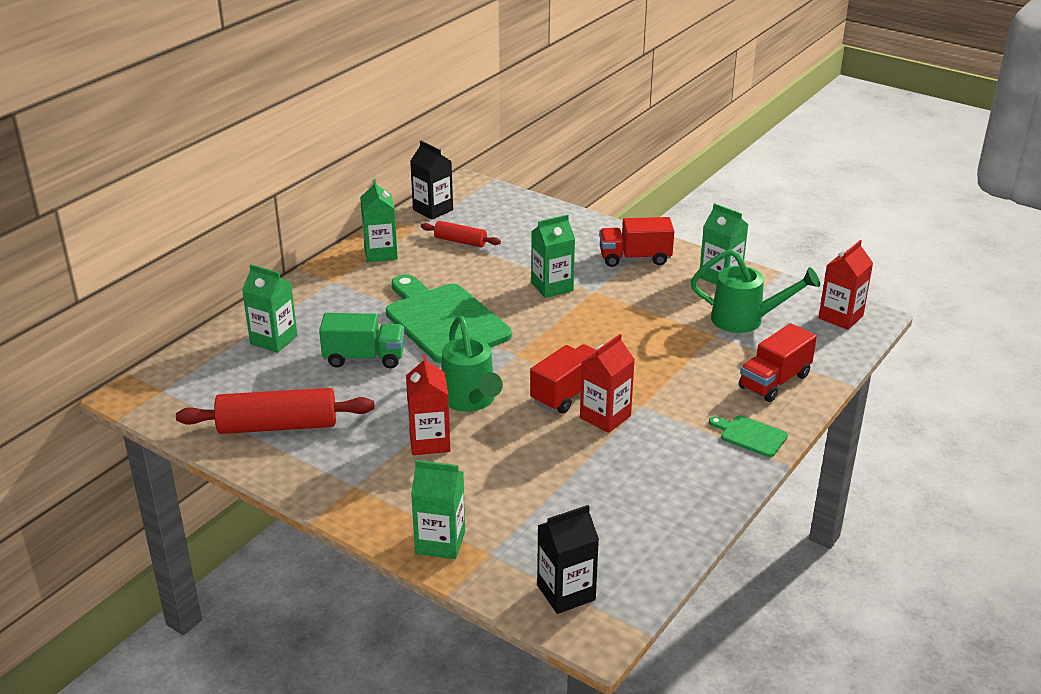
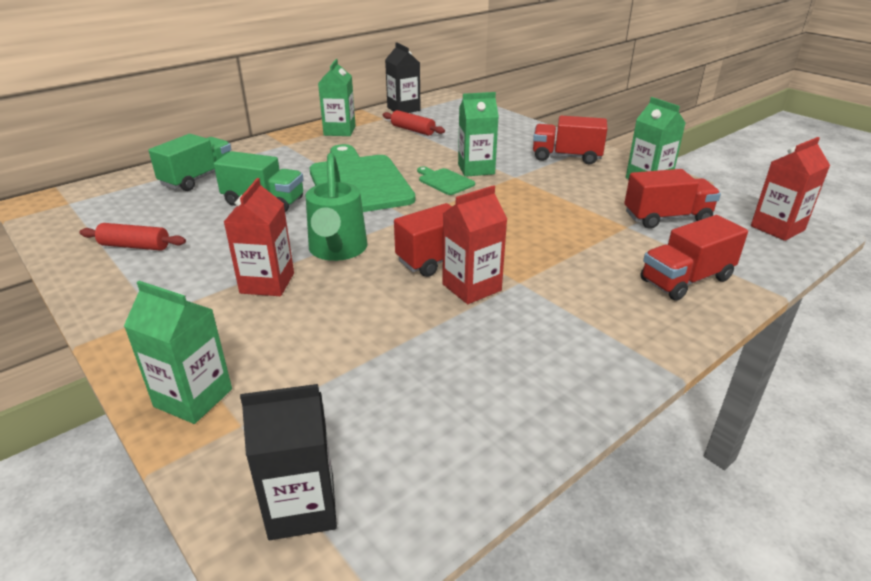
camera: 15 degrees right, 0 degrees up
(274, 340) = (198, 178): green carton -> green truck
(278, 426) = (135, 246): red rolling pin -> red rolling pin, size x0.55
(746, 320) = (667, 218): green watering can -> red truck
(750, 435) = (641, 335): green cutting board -> green cutting board (444, 181)

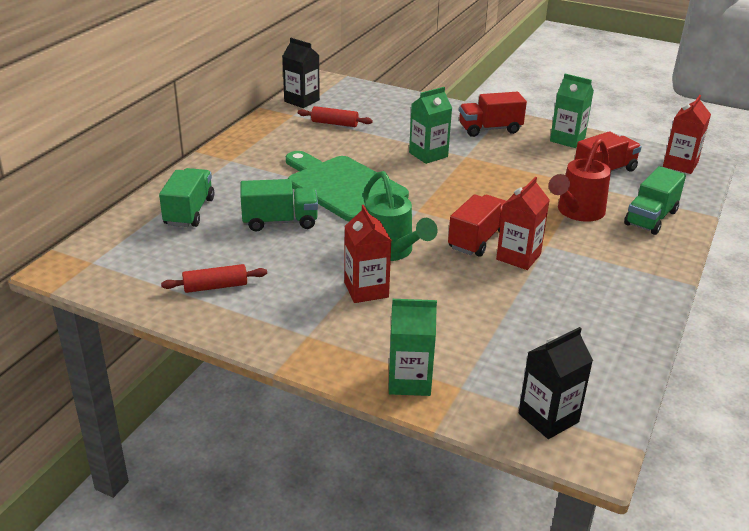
camera: 25 degrees left, 0 degrees up
(339, 131) = (267, 136): green carton -> none
(444, 181) = (413, 171): green cutting board -> none
(591, 254) = (576, 213): none -> red watering can
(686, 280) = (651, 218): red truck -> green truck

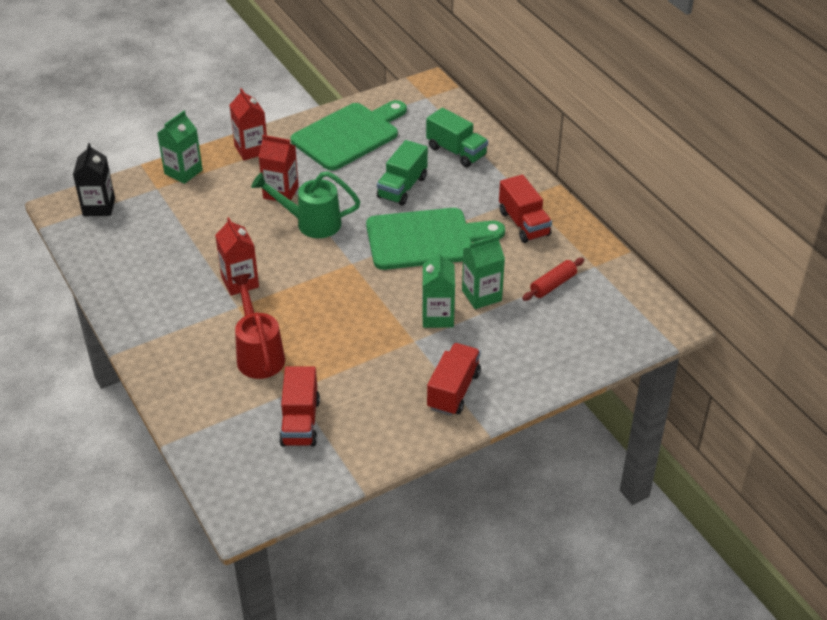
camera: 125 degrees right, 10 degrees up
(215, 287) = (349, 135): red rolling pin -> green cutting board
(301, 101) = (625, 284): black carton -> none
(477, 239) = (282, 273): red truck -> red truck (524, 223)
(567, 139) = (382, 438): green carton -> green carton (481, 295)
(651, 218) = (205, 396): green truck -> none
(680, 165) = (257, 494): red carton -> red carton (251, 149)

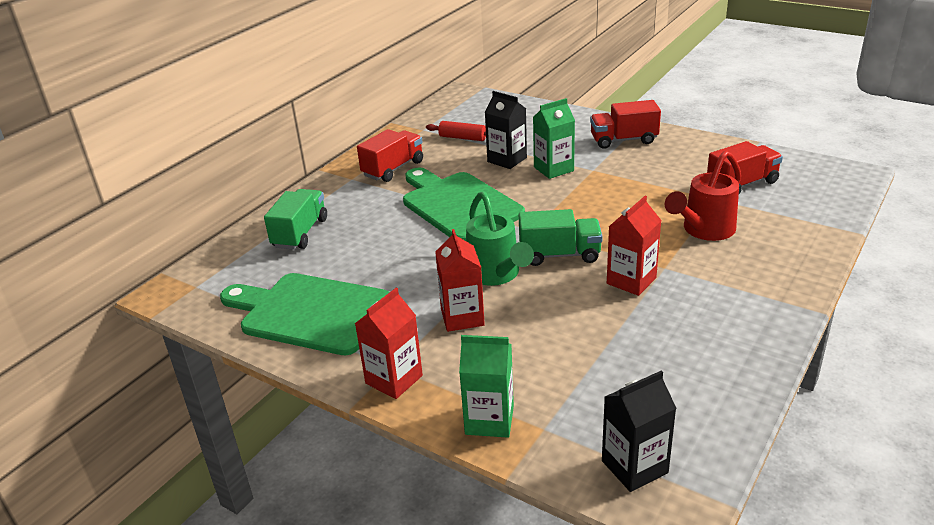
camera: 115 degrees left, 10 degrees down
(402, 187) = (388, 243): green truck -> green truck (559, 255)
(481, 295) = (507, 160): green carton -> black carton

